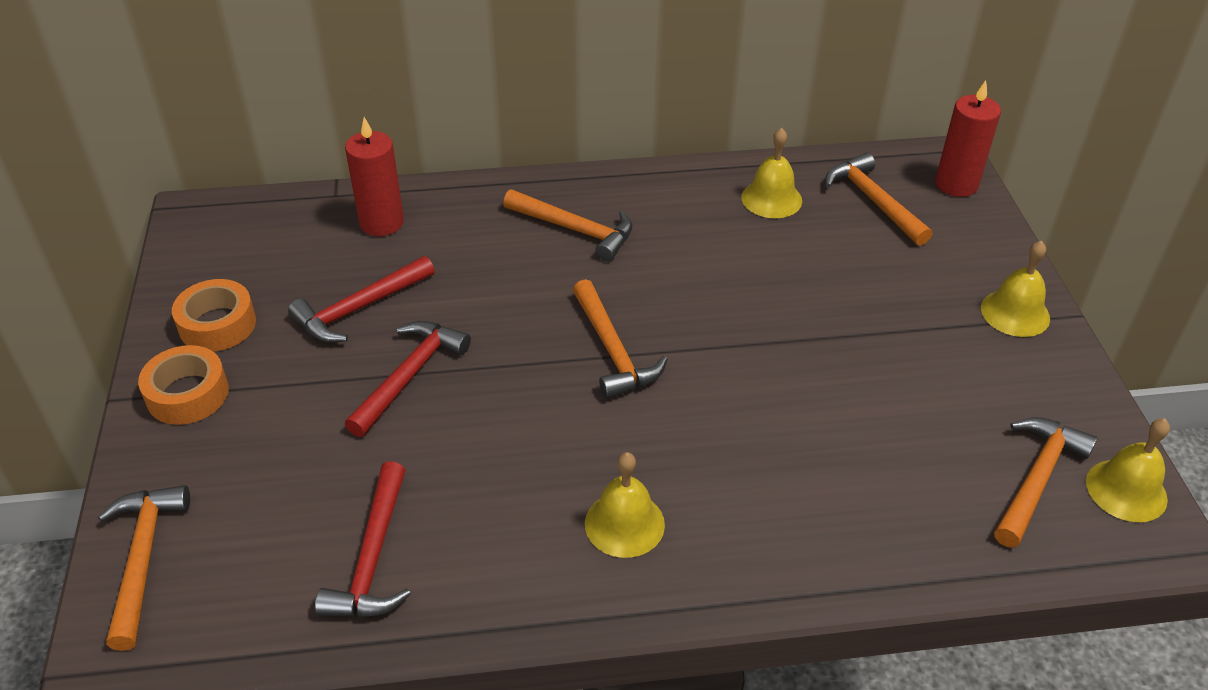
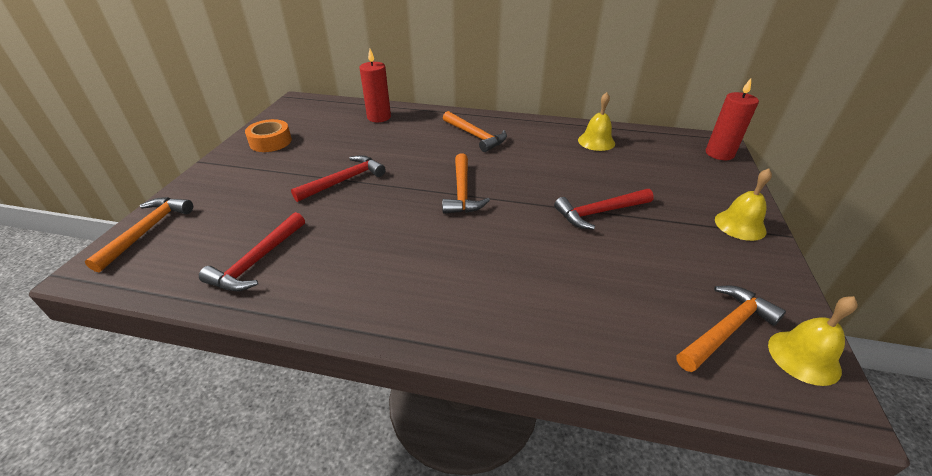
camera: 20 degrees right, 5 degrees down
(187, 394) = (232, 166): orange tape -> none
(359, 308) = (341, 148): red hammer -> red hammer (599, 212)
(624, 524) = (413, 281): yellow bell -> none
(873, 201) = (660, 153): orange hammer -> none

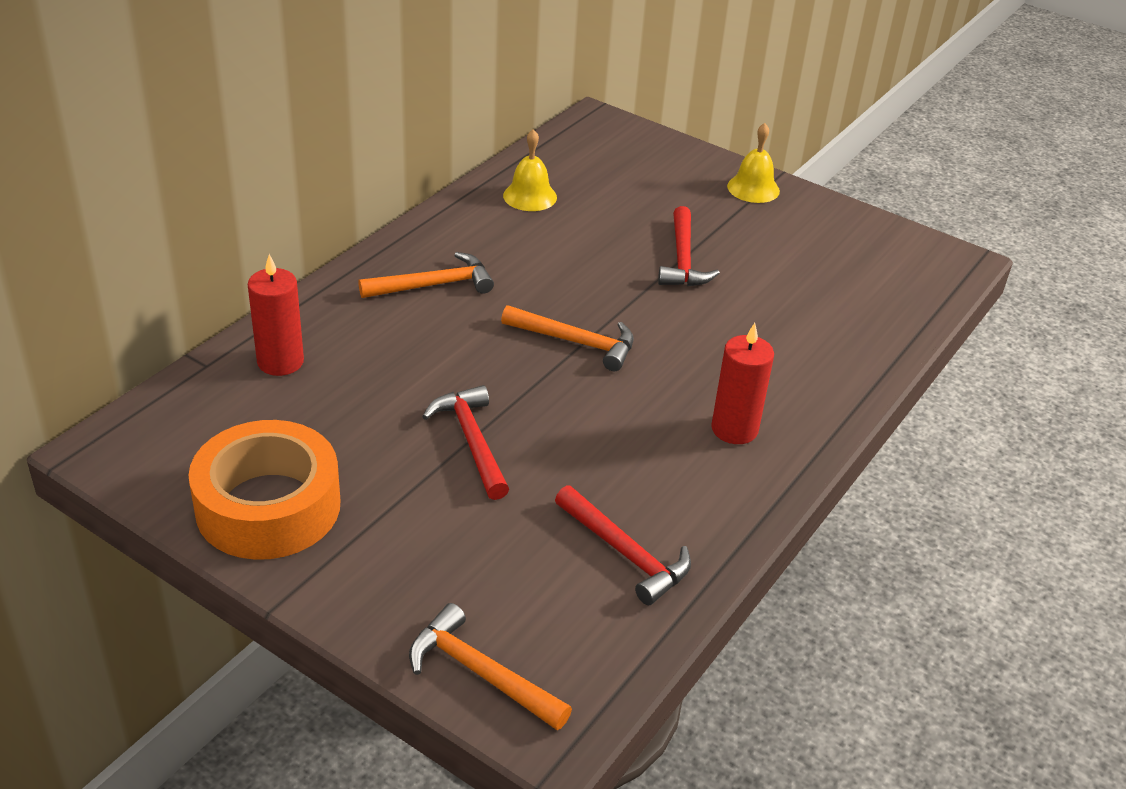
camera: 70 degrees left, 0 degrees up
(270, 142) = (268, 506): orange tape -> orange tape, size x1.78
(719, 154) = (622, 131): red candle -> red candle (734, 429)
(725, 329) = (878, 267): orange hammer -> none
(803, 357) = (919, 247): yellow bell -> none

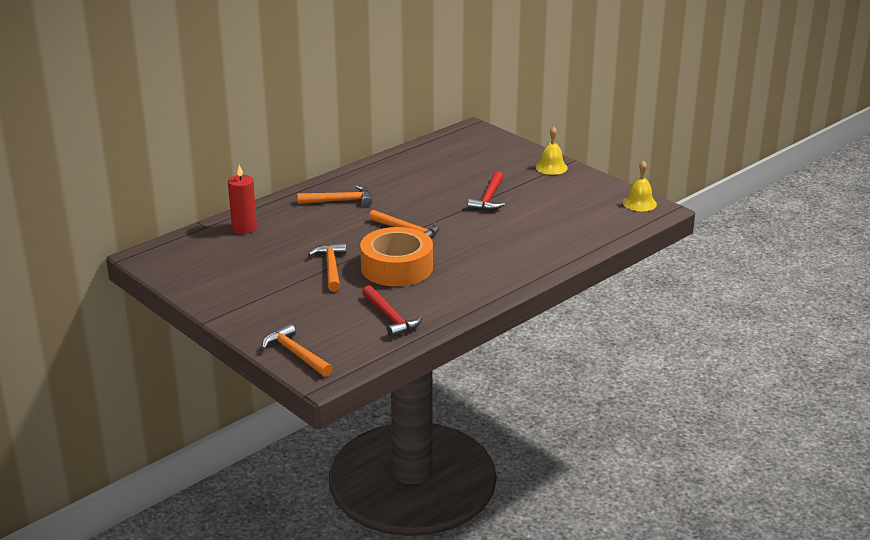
camera: 15 degrees right, 10 degrees down
(268, 506) = (217, 284): orange tape -> orange tape (397, 267)
(471, 441) = (331, 268): red hammer -> orange hammer
(530, 196) = (413, 164): yellow bell -> yellow bell (639, 203)
(734, 429) = (477, 274): red candle -> none

